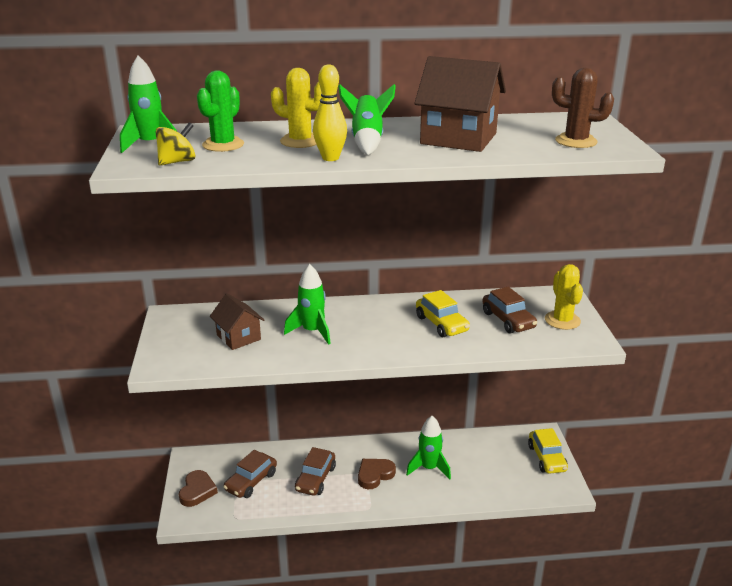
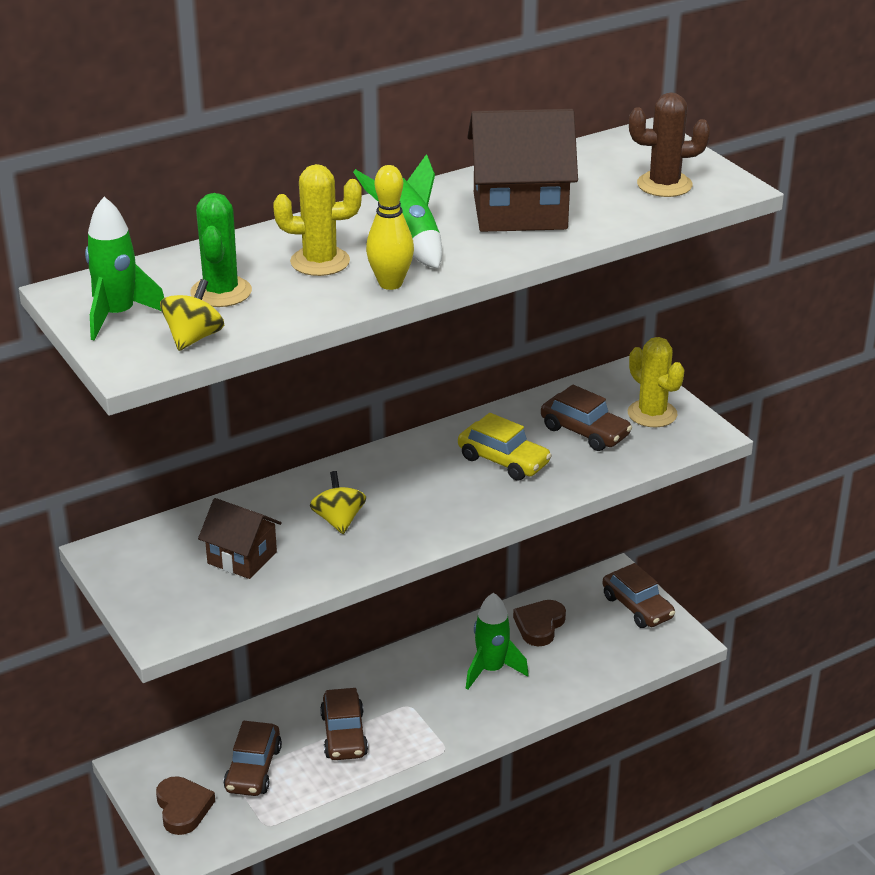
camera: 25 degrees left, 5 degrees up
(312, 331) = (338, 520): green rocket -> yellow spinning top
(374, 475) = (423, 703): brown heart -> brown heart (539, 625)
(547, 458) = (637, 607): yellow car -> brown car

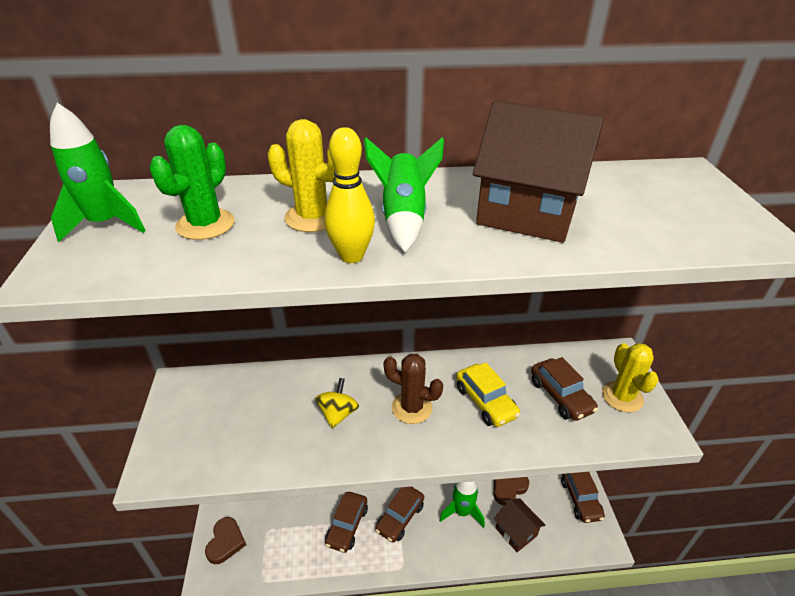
camera: 25 degrees right, 5 degrees up
(194, 338) = (131, 263): yellow spinning top -> none
(242, 558) = (253, 423): brown house -> brown house (516, 532)
(253, 769) = (281, 529): brown car -> brown car (400, 517)
(664, 185) = (688, 220): brown cactus -> brown cactus (412, 407)

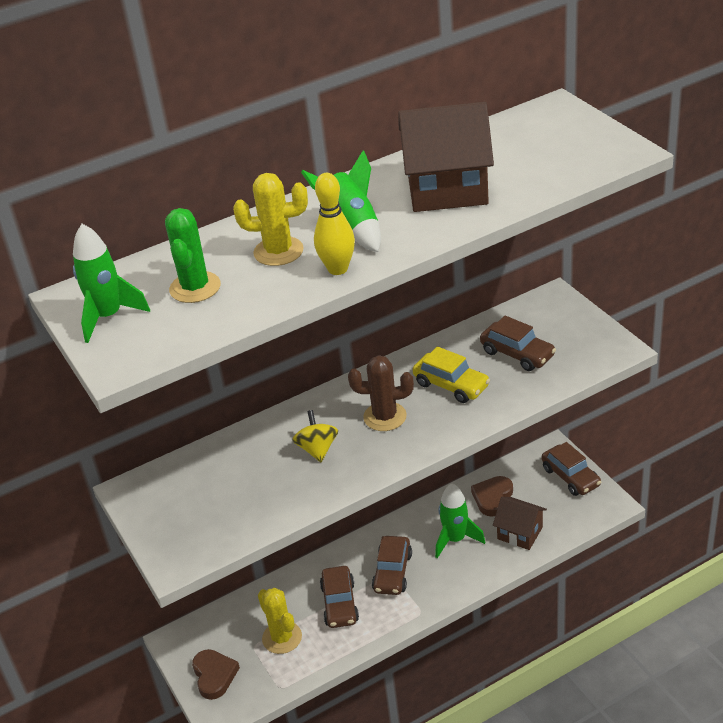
camera: 20 degrees left, 0 degrees up
(622, 397) = (572, 333): yellow cactus -> yellow cactus (282, 638)

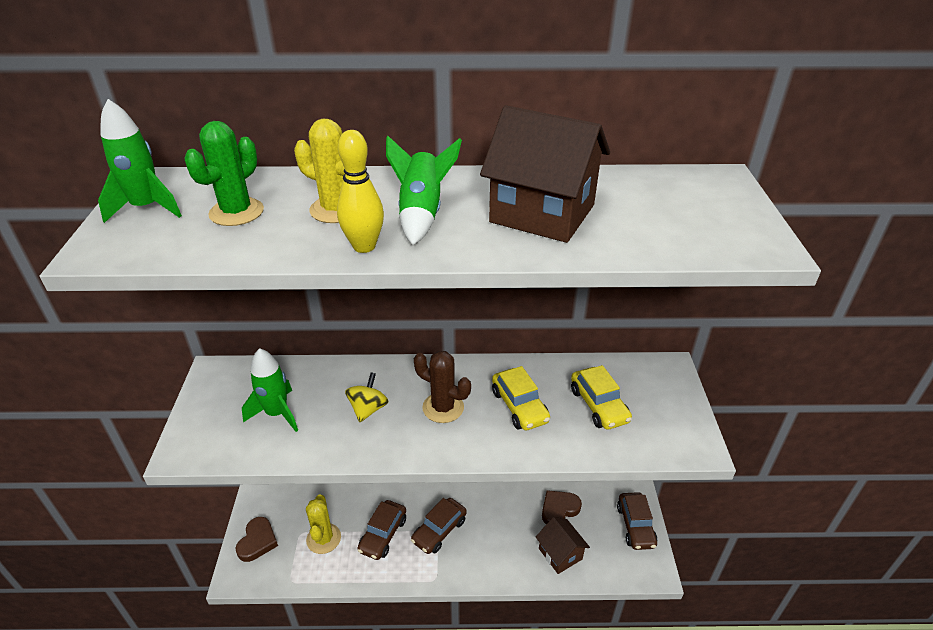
camera: 25 degrees right, 0 degrees up
(455, 539) = (505, 530): green rocket -> green rocket (277, 413)
(517, 354) = (599, 405): brown car -> yellow car

